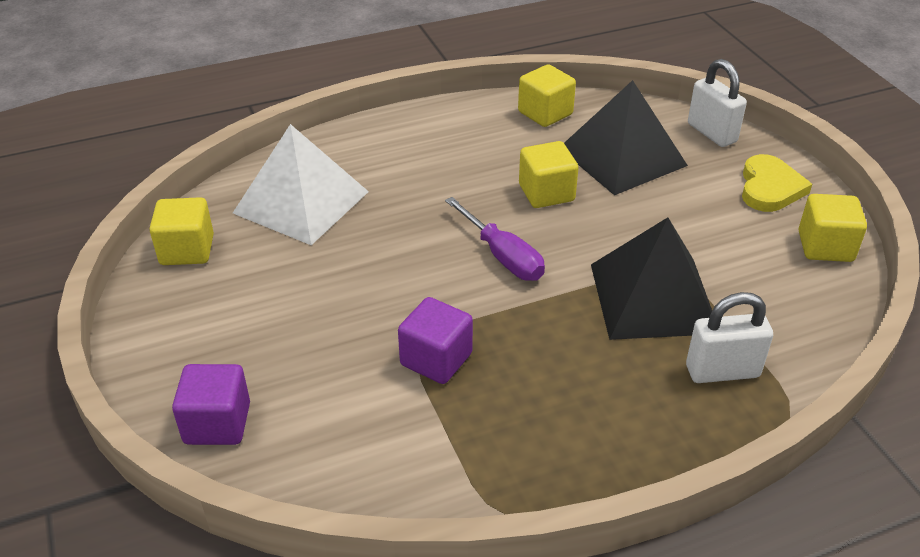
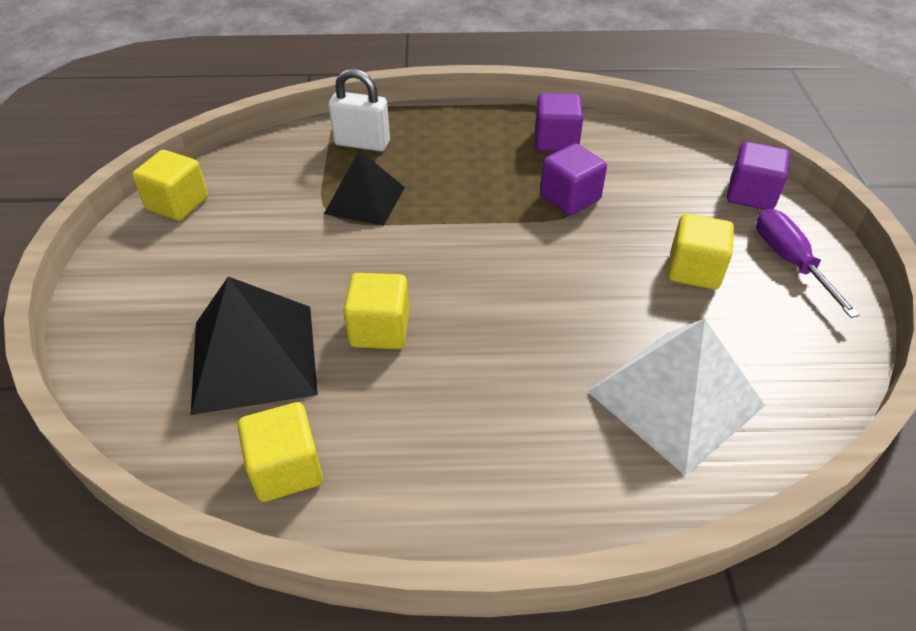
camera: 160 degrees left, 5 degrees up
(187, 250) = (812, 363): yellow cube -> yellow cube (694, 270)
(484, 447) = (556, 141): none -> purple cube
(503, 257) = (470, 267): purple screwdriver -> purple screwdriver (789, 260)
(653, 297) = (365, 200): black pyramid -> black pyramid, size x0.65
(712, 133) = (115, 362): white padlock -> none
(770, 188) = (148, 271): yellow heart -> none

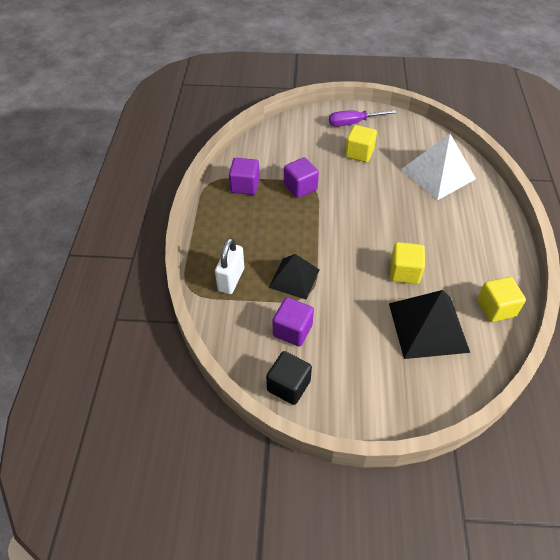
camera: 85 degrees left, 5 degrees up
(178, 204) = (288, 386): yellow cube -> black cube
(751, 194) = (304, 123): purple cube -> purple cube (292, 330)

